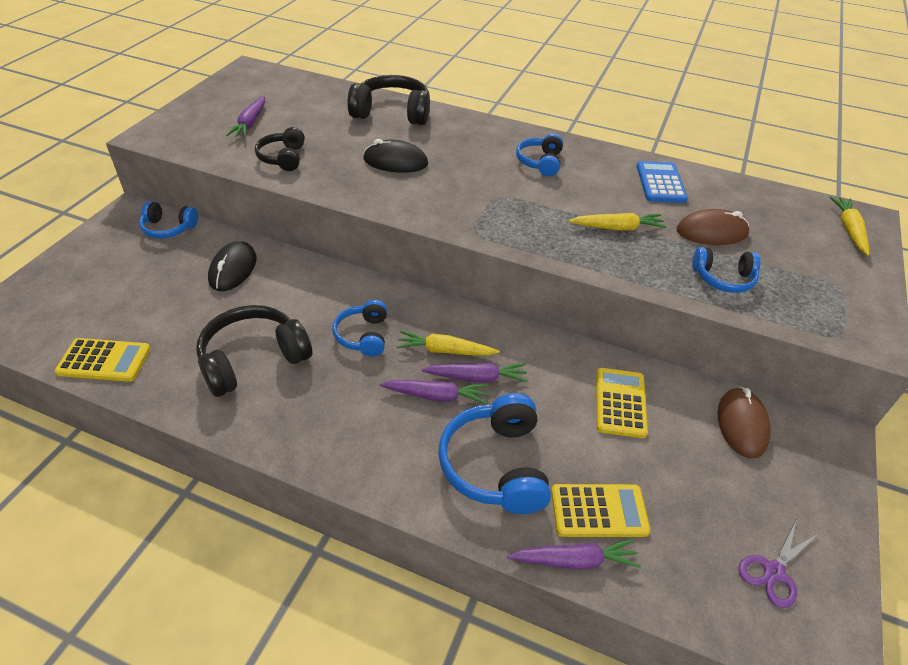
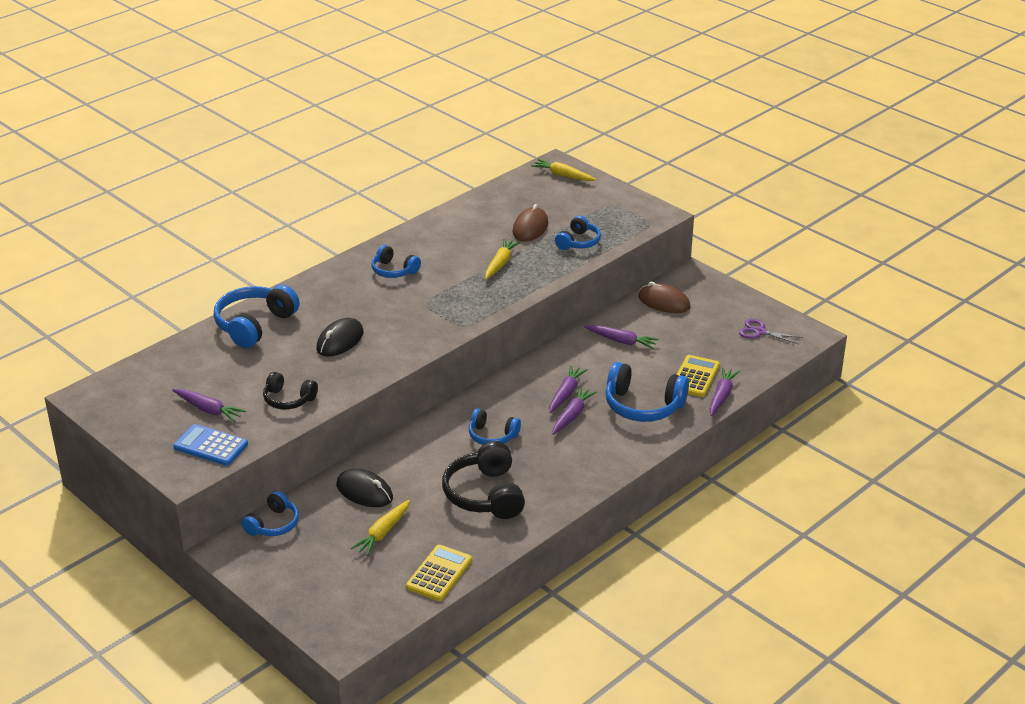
camera: 65 degrees left, 10 degrees down
(392, 113) = (254, 325): black headphones -> blue headphones
(445, 350) = (531, 401): yellow carrot -> yellow carrot (383, 533)
(620, 403) = (621, 341): yellow calculator -> purple carrot
(660, 183) = (460, 227): blue calculator -> blue calculator (210, 446)
(774, 571) = (760, 332): purple scissors -> purple scissors turned 135 degrees clockwise

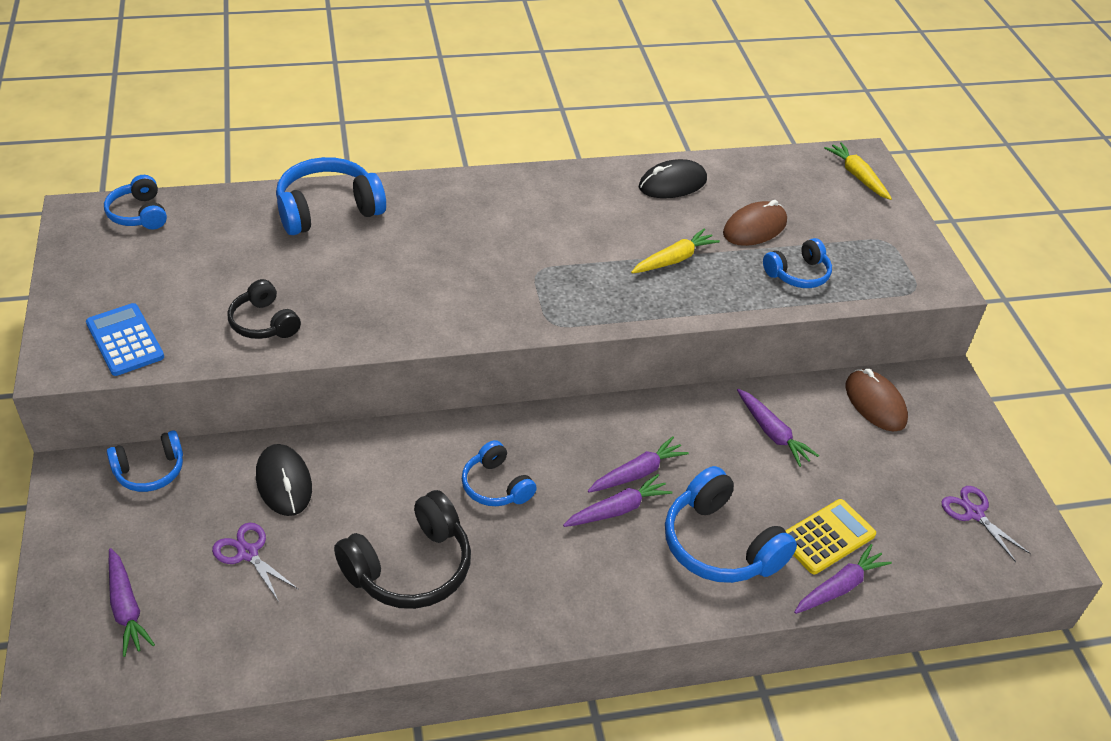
camera: 30 degrees right, 10 degrees up
(209, 410) = (172, 292): purple carrot -> purple carrot (126, 608)
(340, 341) = (395, 274): black mouse -> black mouse (672, 184)
(383, 533) = (248, 553): yellow carrot -> purple scissors
(394, 270) = (542, 212): blue headphones -> blue headphones (139, 214)
(439, 573) = (251, 654): yellow calculator -> none
(485, 495) = (410, 567): black headphones -> black headphones turned 150 degrees counterclockwise

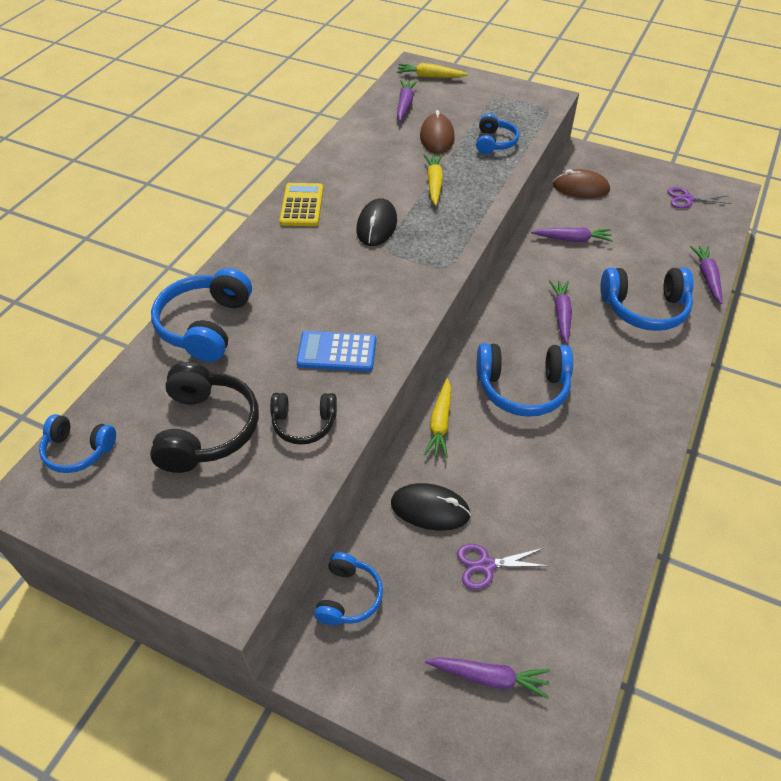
camera: 50 degrees left, 5 degrees up
(125, 340) = (241, 529): blue calculator -> blue calculator (337, 352)
(394, 442) = (440, 423): none -> yellow carrot
(410, 567) = (565, 471): black headphones -> black headphones (207, 429)
(496, 486) = (522, 388): blue headphones -> blue headphones, size x1.66
(618, 509) = (585, 339): purple carrot -> purple carrot (405, 105)
(672, 184) = (360, 147): black mouse -> black mouse (377, 225)
(826, 537) = (667, 262): yellow calculator -> yellow calculator (302, 205)

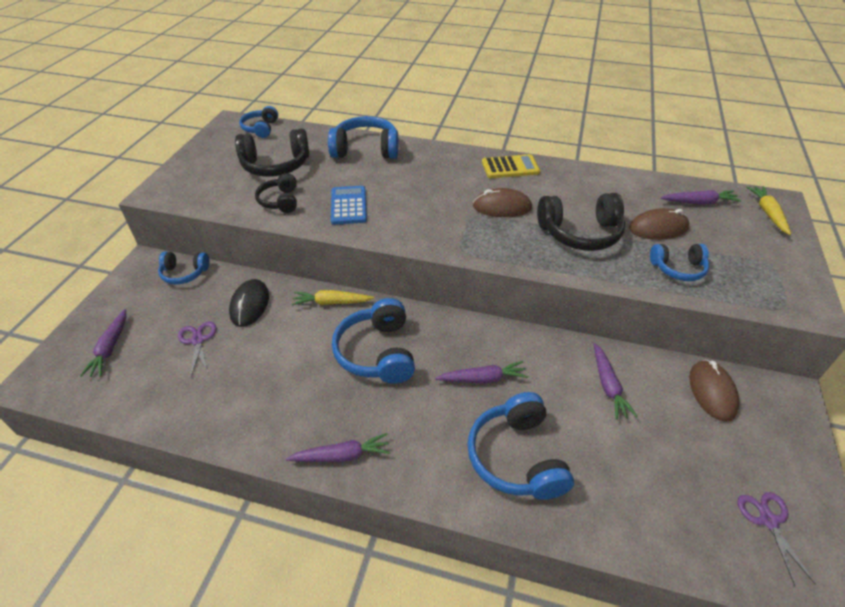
camera: 80 degrees right, 5 degrees down
(377, 225) = (502, 207): black mouse -> brown mouse
(434, 183) = (580, 233): yellow carrot -> black headphones
(707, 277) = (602, 535): purple carrot -> purple carrot (342, 455)

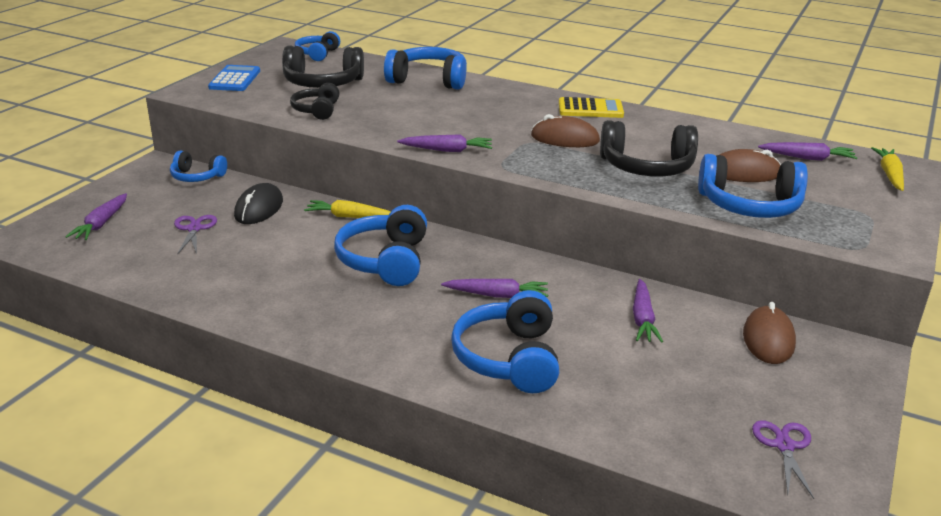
camera: 10 degrees right, 15 degrees down
(342, 455) = (316, 332): purple carrot -> purple carrot (447, 150)
(348, 206) = (390, 121): blue calculator -> blue calculator (235, 79)
(678, 269) = (749, 206): blue headphones -> blue headphones, size x1.66

